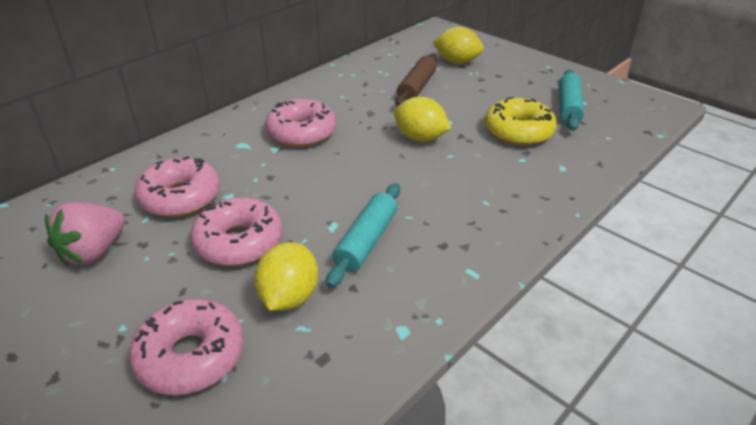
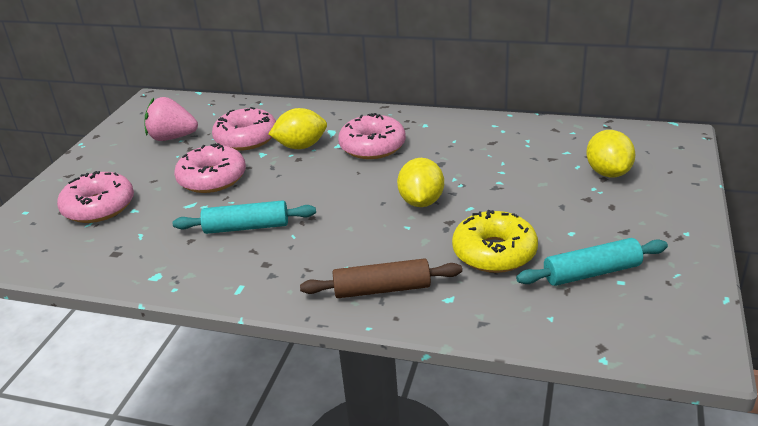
camera: 65 degrees right, 5 degrees down
(289, 297) = (167, 219): yellow lemon -> yellow lemon (301, 146)
(417, 87) = (517, 169): brown rolling pin -> brown rolling pin (382, 289)

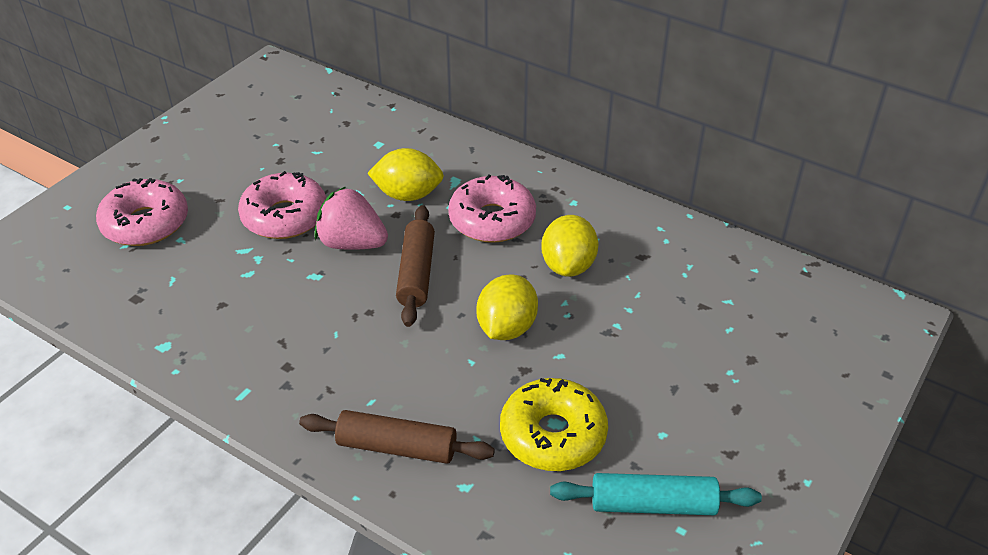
camera: 15 degrees right, 10 degrees up
(172, 138) = (268, 138): pink strawberry -> pink strawberry (352, 243)
(246, 138) = (350, 163): pink donut -> none
(246, 227) = (290, 304): turquoise rolling pin -> none
(334, 187) = (416, 273): none -> brown rolling pin
(608, 173) = (762, 352): yellow lemon -> yellow lemon (568, 266)

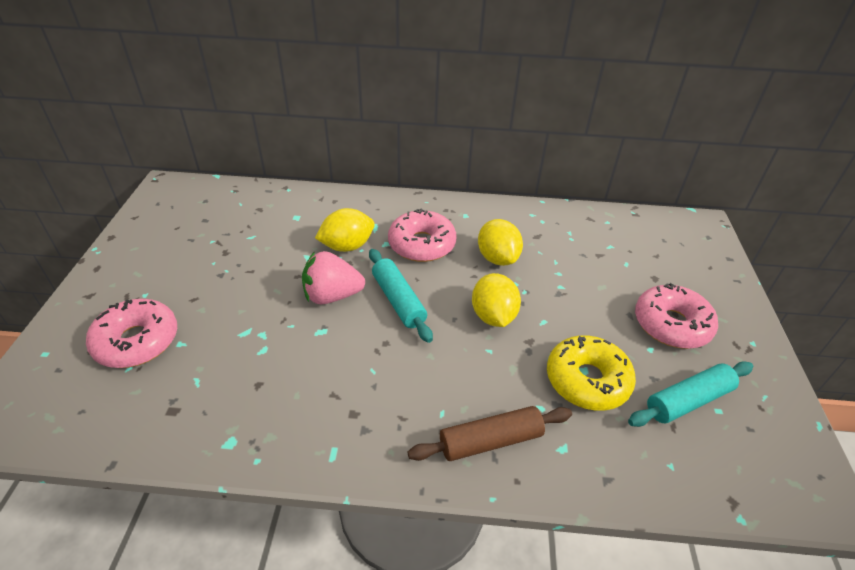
camera: 30 degrees left, 0 degrees up
(285, 217) = (261, 294): pink donut -> pink donut (671, 324)
(416, 273) = (398, 300): brown rolling pin -> turquoise rolling pin

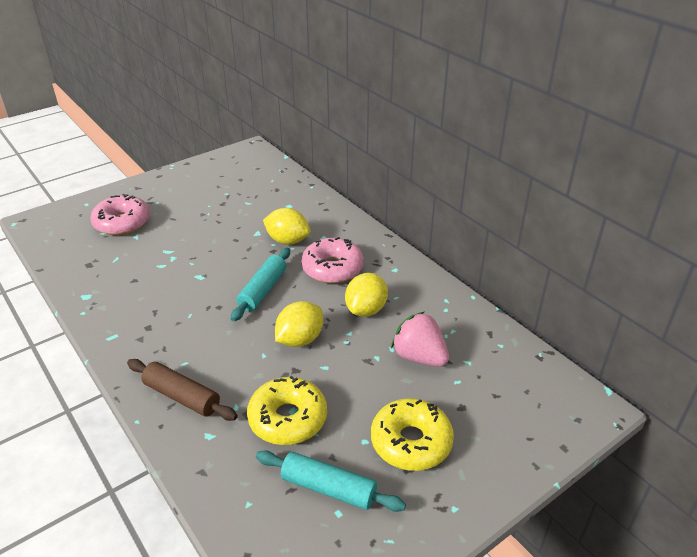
camera: 50 degrees right, 5 degrees down
(332, 296) = (234, 262): pink strawberry -> pink strawberry (419, 357)
(671, 324) = (411, 442): pink donut -> yellow donut

